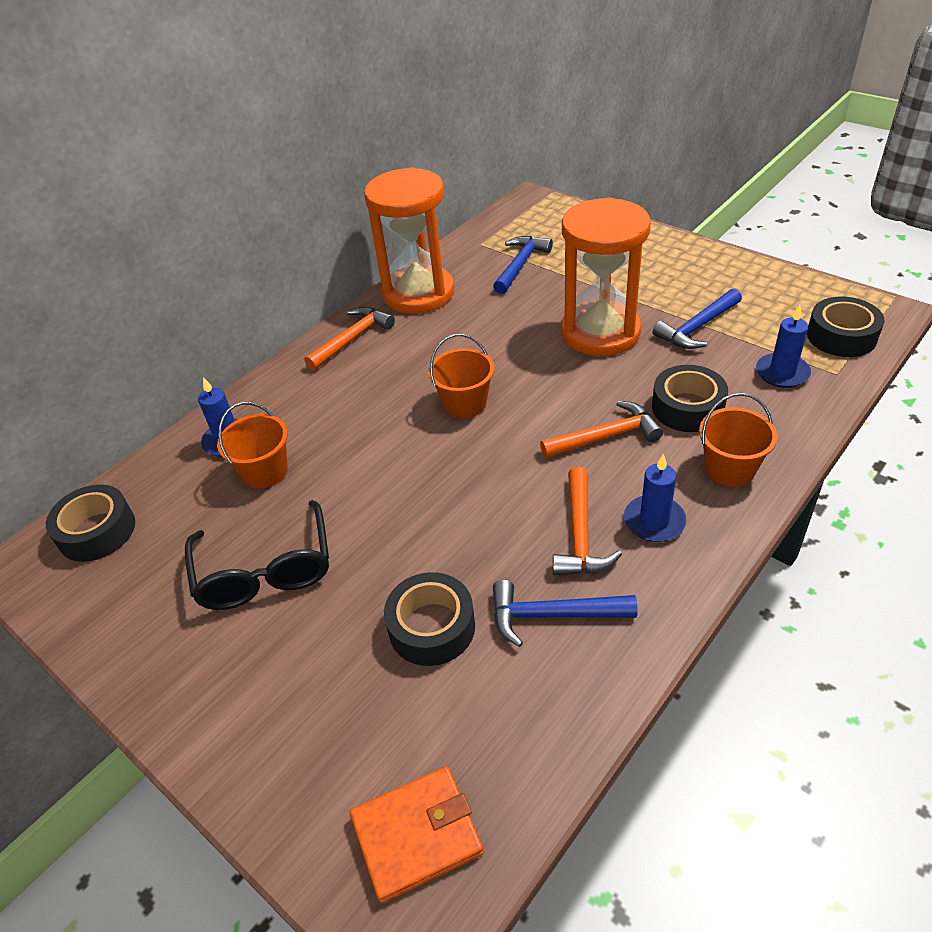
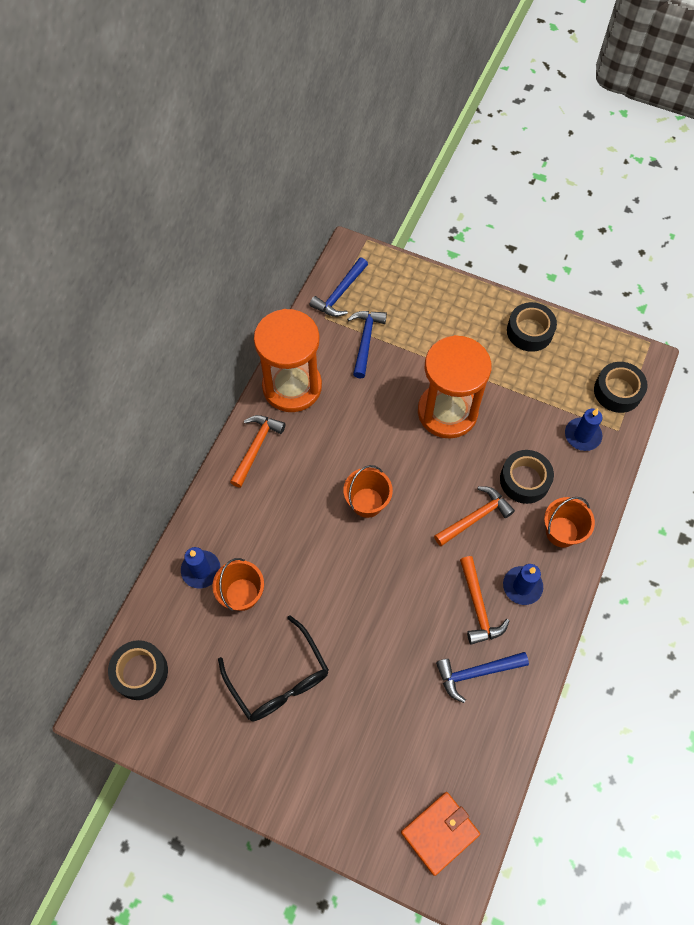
camera: 20 degrees left, 20 degrees up
(431, 627) = (404, 698): black tape -> black tape (529, 331)
(697, 327) = (517, 396): blue hammer -> blue hammer (340, 294)

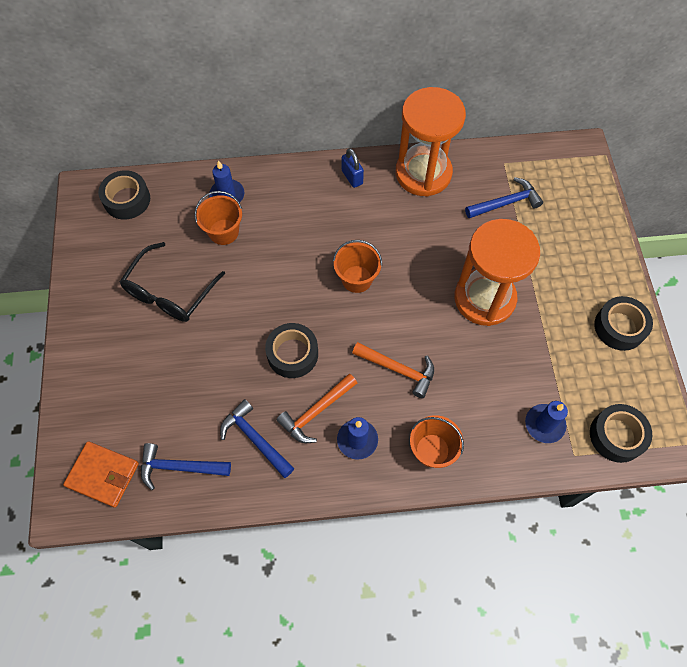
camera: 60 degrees right, 0 degrees up
(256, 447) = (352, 177): orange hammer -> blue padlock
(340, 294) = (536, 162): blue hammer -> blue hammer (179, 467)
(524, 480) = (462, 394): black tape -> black tape (292, 354)

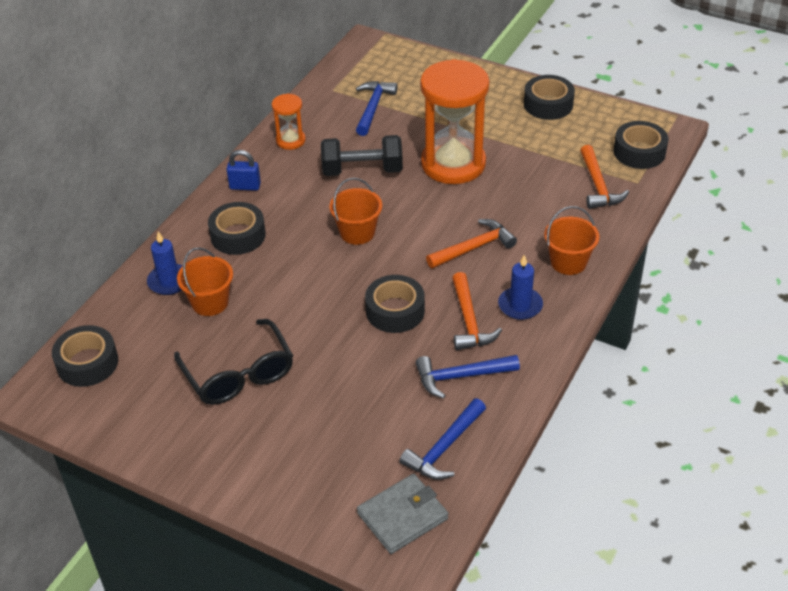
camera: 55 degrees left, 20 degrees down
(103, 475) = (402, 516): orange wallet -> grey wallet
(299, 206) = (238, 235): none -> black tape
(423, 173) = (290, 140): orange hourglass -> orange hourglass, size x0.47
(427, 240) = (362, 170): none -> black dumbbell
(544, 424) = (598, 185): blue candle -> orange hammer

